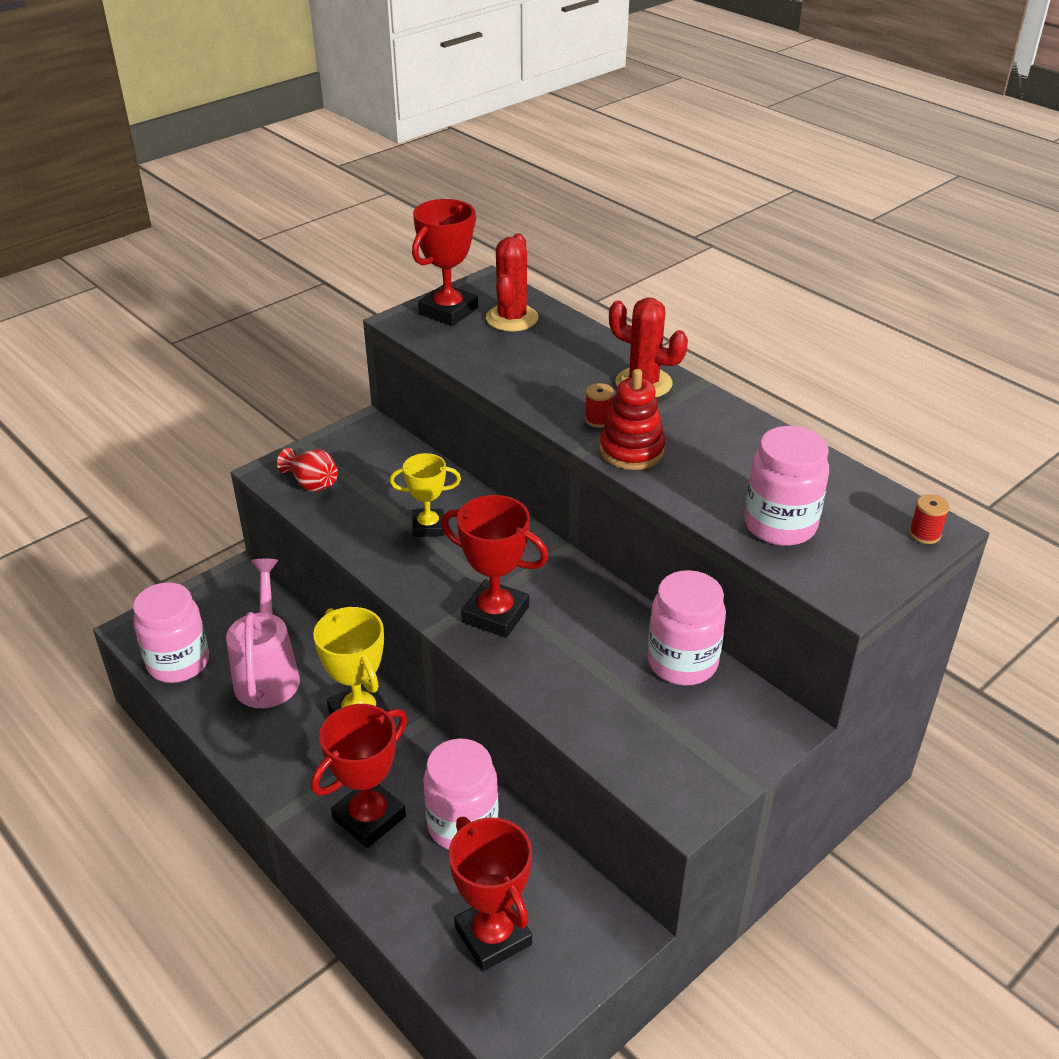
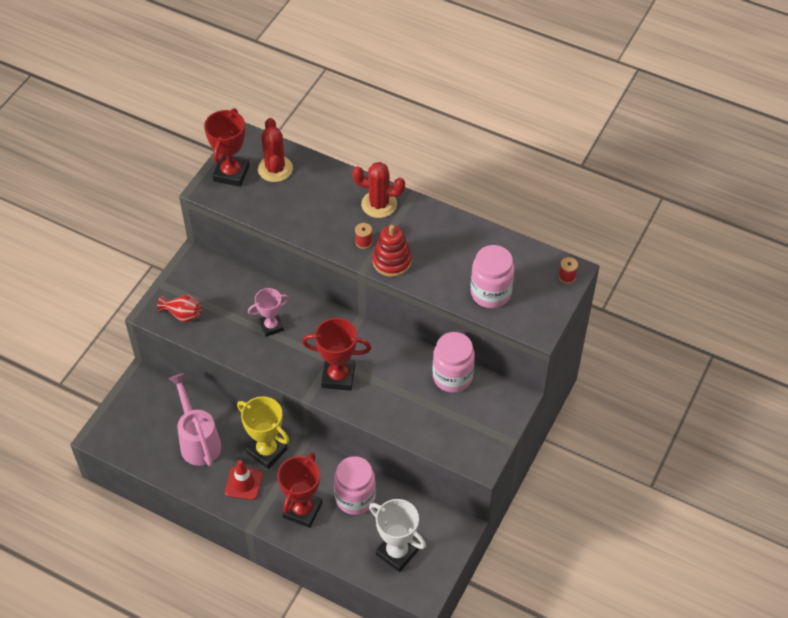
camera: 20 degrees left, 15 degrees up
(178, 663) = (139, 450): pink jar -> none
(300, 751) = (243, 483): none -> red traffic cone
(428, 526) = (271, 326): yellow trophy -> pink trophy
(493, 936) = (397, 552): red trophy -> white trophy

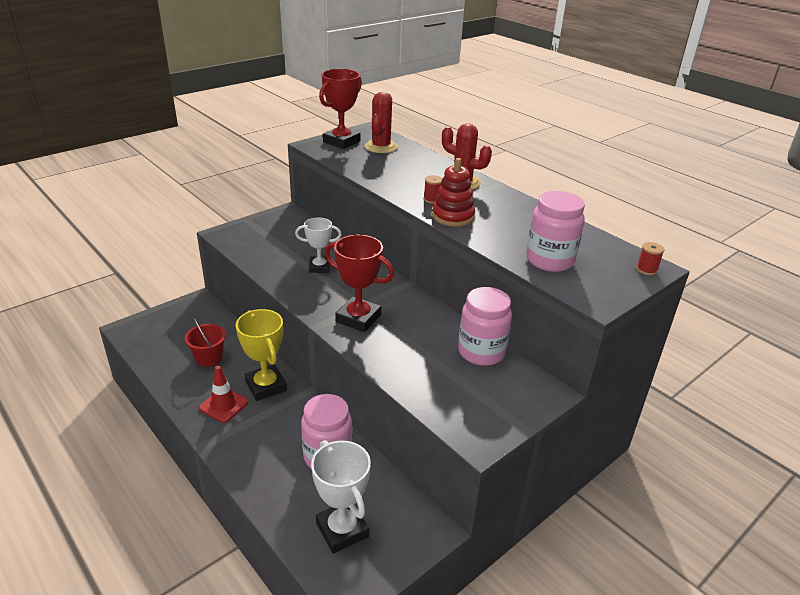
camera: 20 degrees right, 20 degrees down
(183, 314) = (247, 241): red vase -> none
(198, 440) = (209, 358): pink watering can -> red bucket
(271, 326) = (319, 267): pink trophy -> white trophy
(302, 510) = (264, 449): red trophy -> none

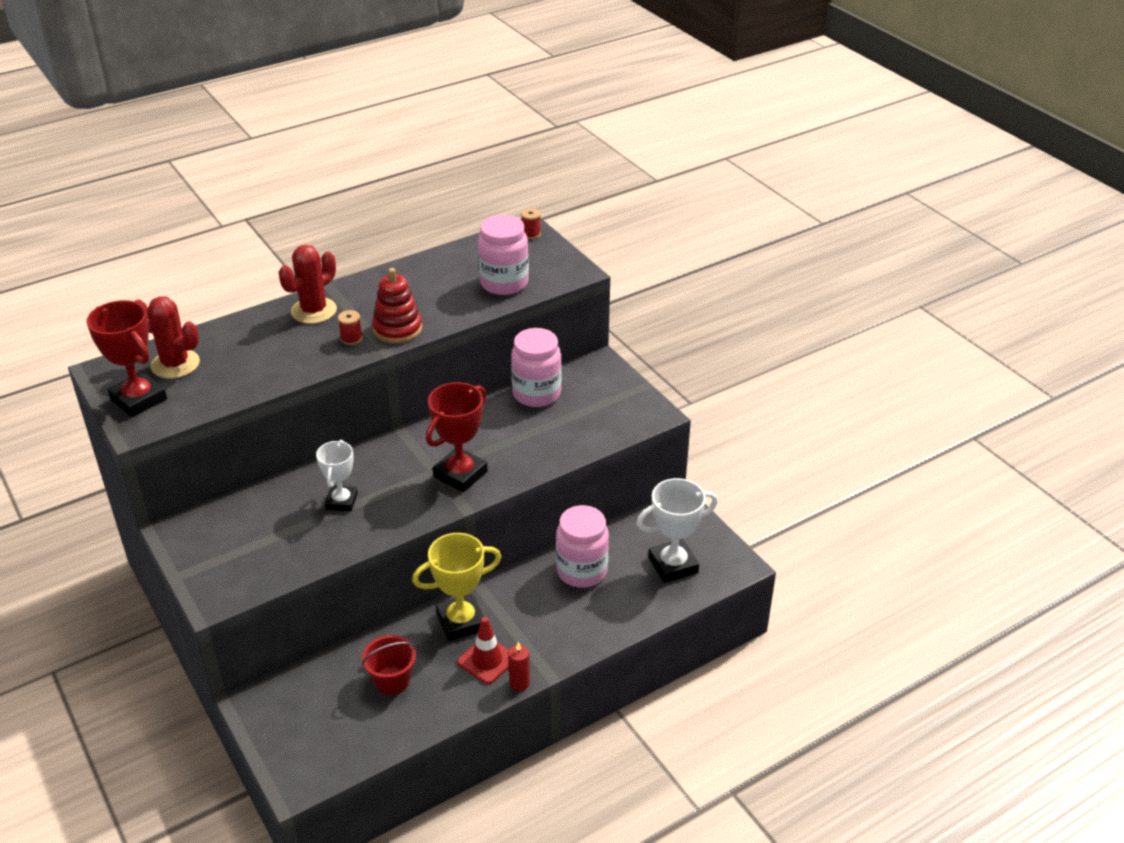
camera: 80 degrees left, 5 degrees up
(197, 427) = (519, 683): none -> red candle

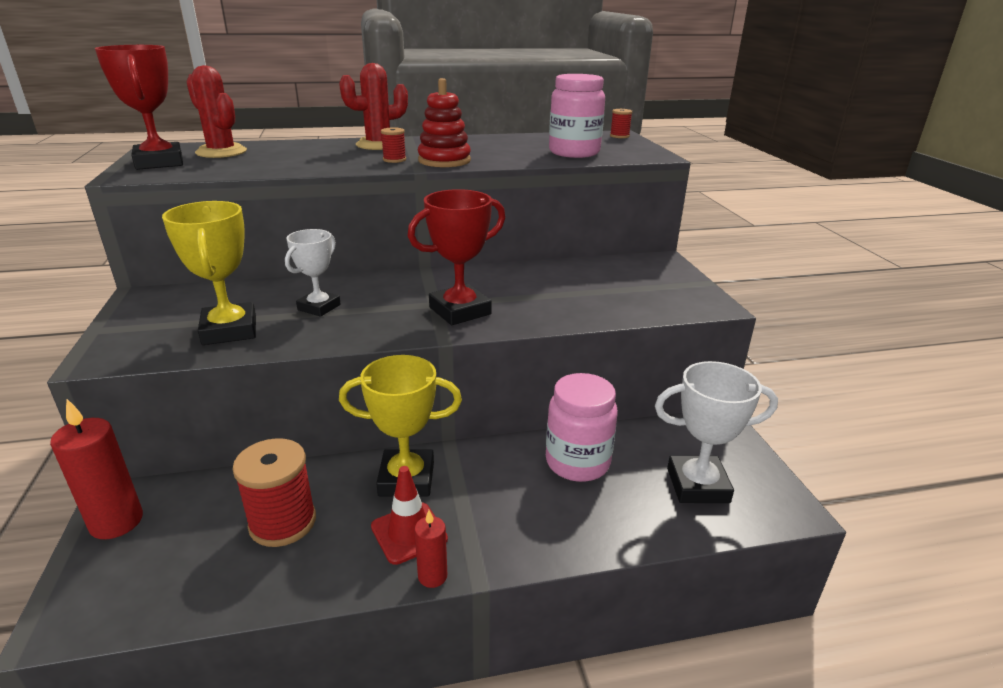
camera: 20 degrees right, 10 degrees down
(267, 717) = (116, 522): none -> red candle
(289, 546) = (229, 330): none -> yellow trophy
(392, 680) = (283, 522): red bucket -> red spool
(536, 394) = (582, 269): pink jar -> none

